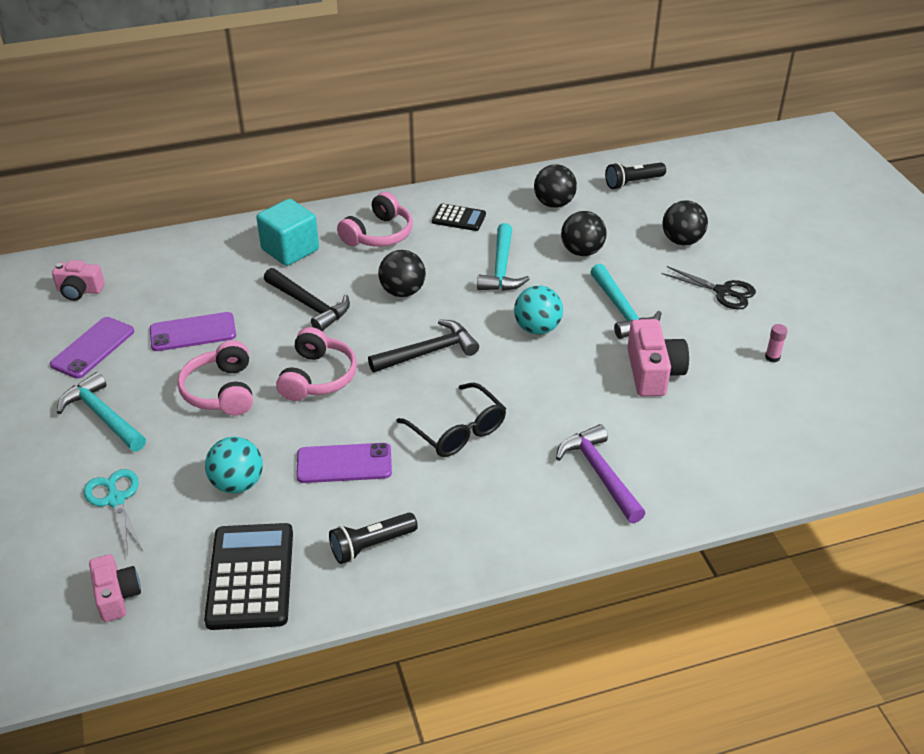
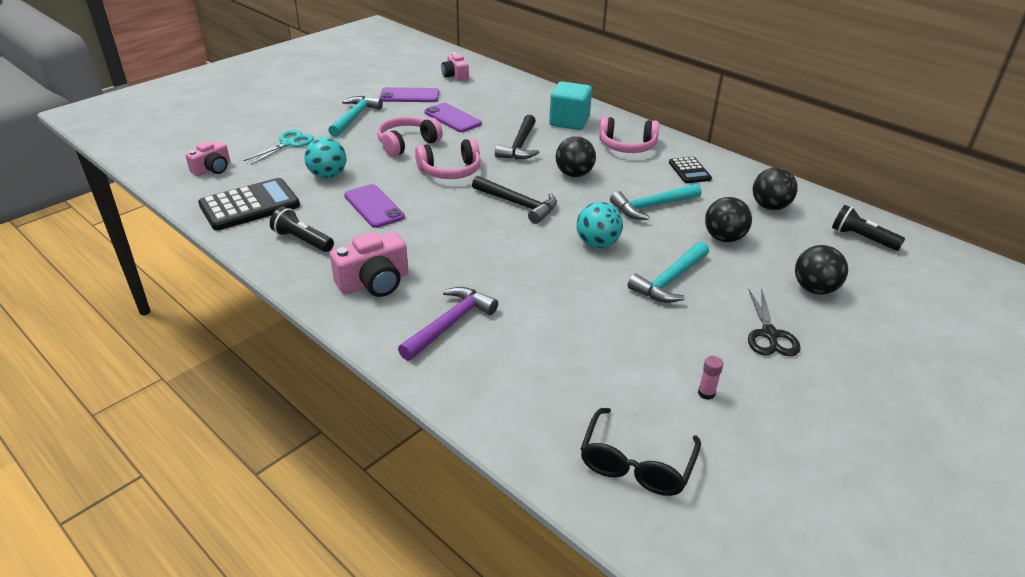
camera: 60 degrees right, 5 degrees down
(458, 431) = (443, 242): black glasses -> black glasses (636, 464)
(653, 372) = (605, 320): pink camera -> pink camera (374, 282)

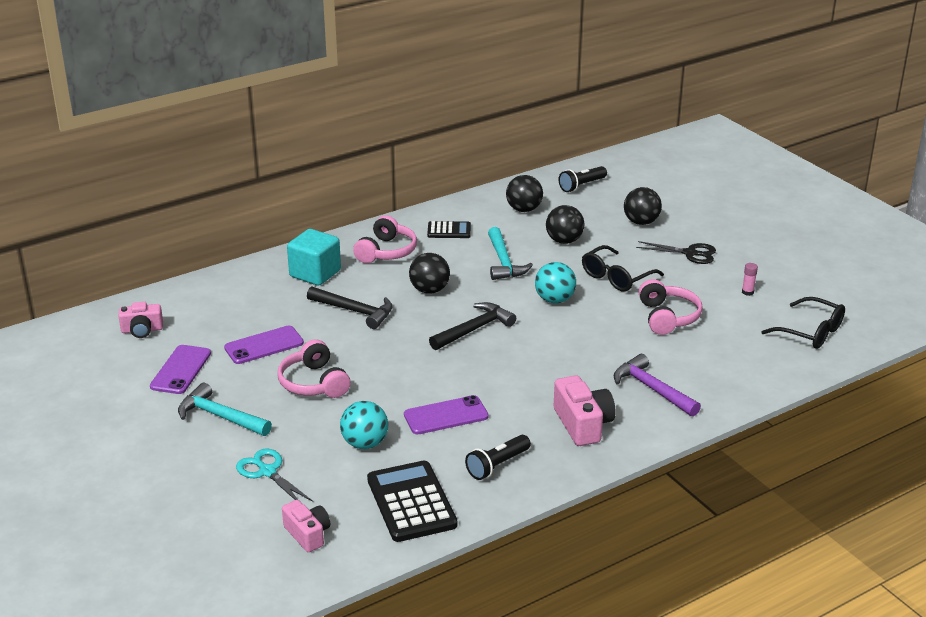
camera: 75 degrees left, 5 degrees down
(450, 171) = (391, 360): pink headphones -> pink headphones (668, 317)
(670, 280) = (616, 277): turquoise hammer -> black glasses

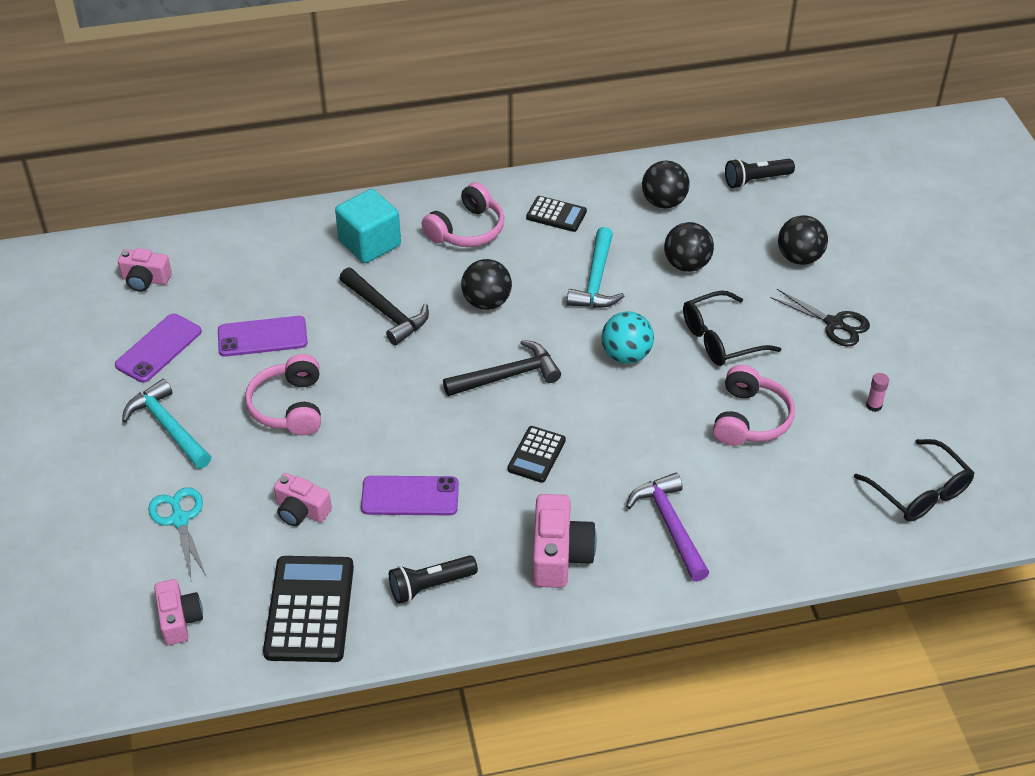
camera: 20 degrees right, 15 degrees up
(365, 443) = (301, 510): turquoise ball -> pink camera
(526, 370) = (536, 455): none -> black calculator

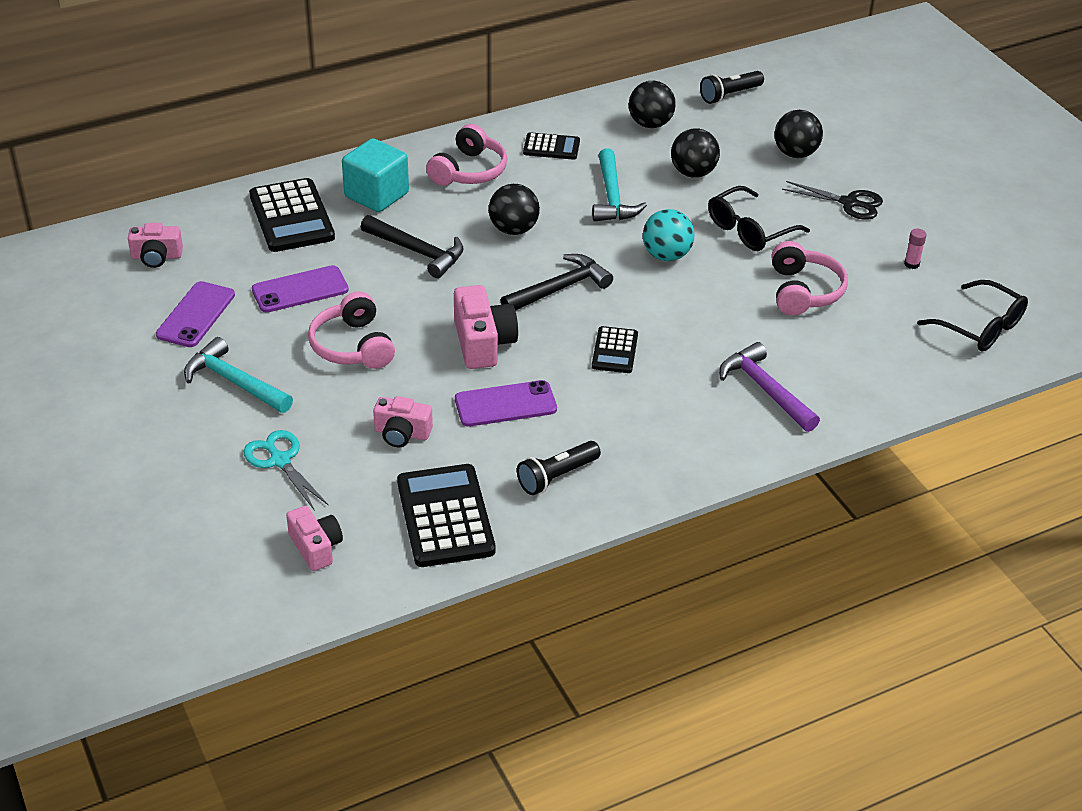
camera: 15 degrees left, 5 degrees down
(282, 255) = (291, 217): none -> black calculator
(559, 555) = (671, 430): pink camera -> pink camera (483, 343)

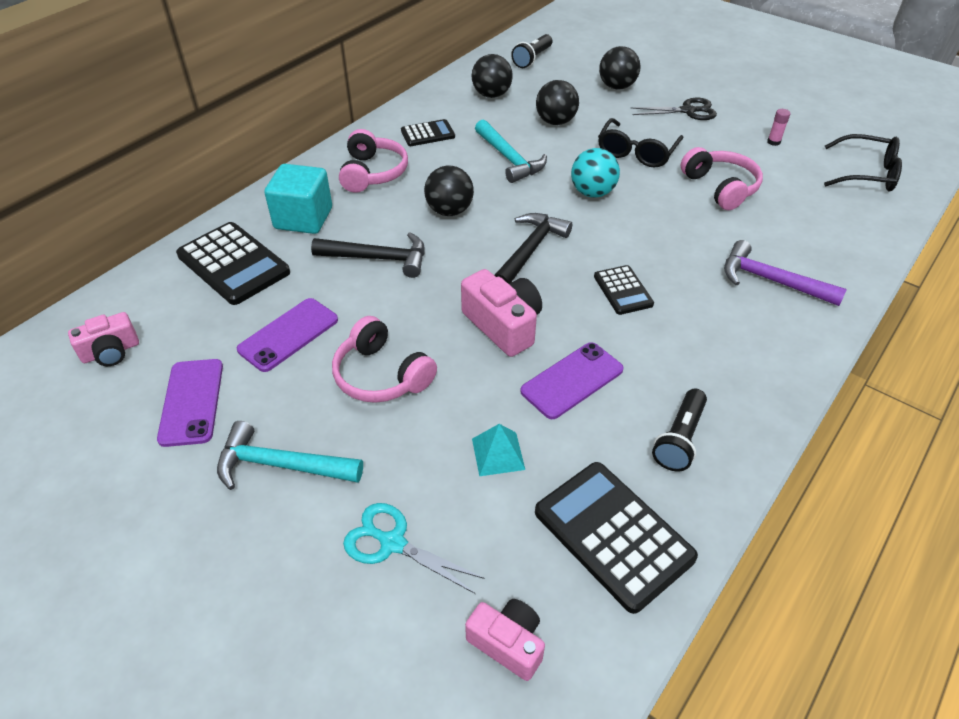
camera: 25 degrees left, 5 degrees up
(402, 433) = (498, 453): pink camera -> turquoise pyramid

